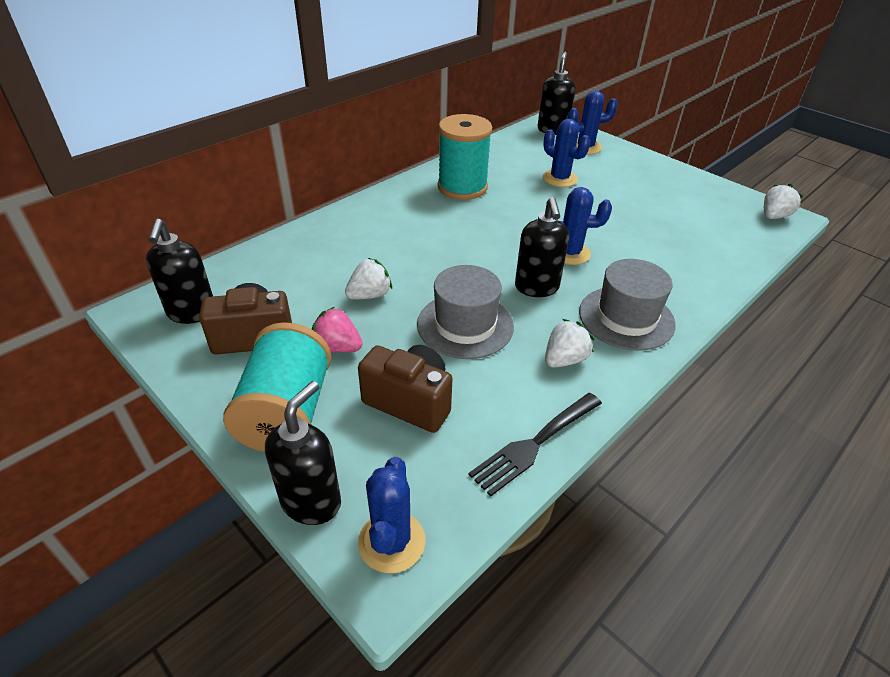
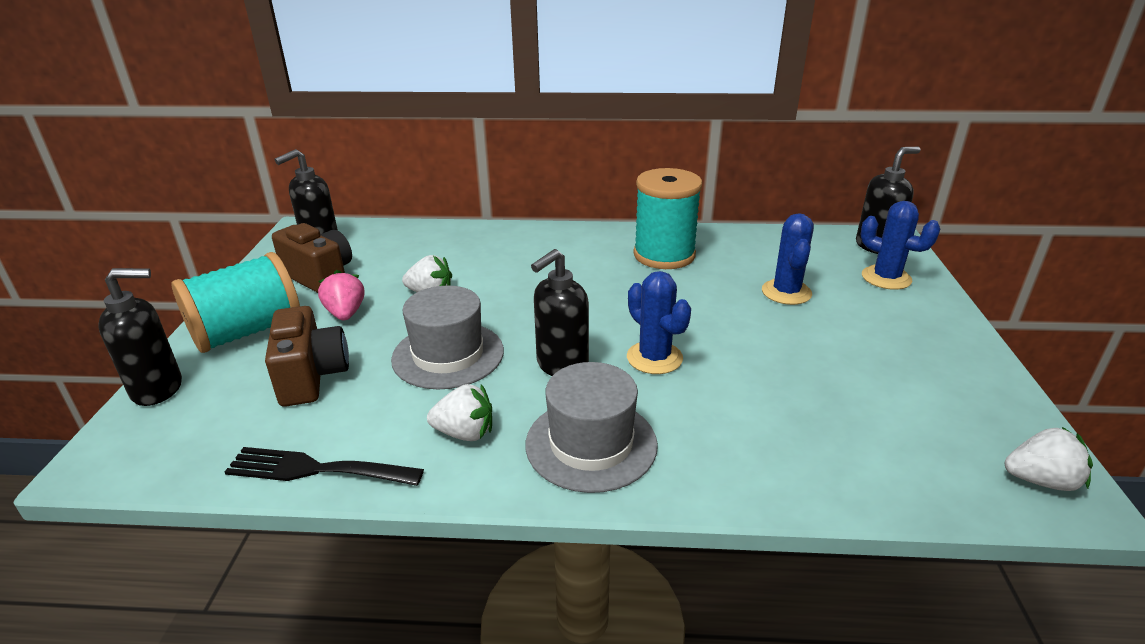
camera: 50 degrees right, 10 degrees down
(391, 542) = (137, 446): blue cactus -> none

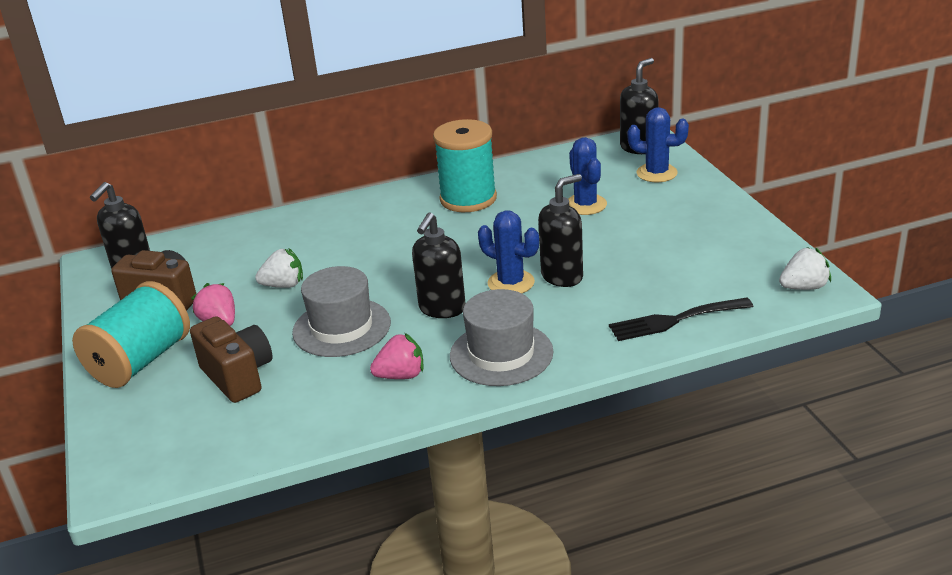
camera: 20 degrees left, 0 degrees up
(158, 389) = (107, 425): black soap dispenser -> black soap dispenser (562, 276)
(316, 469) = (305, 432): black fork -> black fork (674, 320)
(465, 433) = (401, 375): white strawberry -> pink strawberry

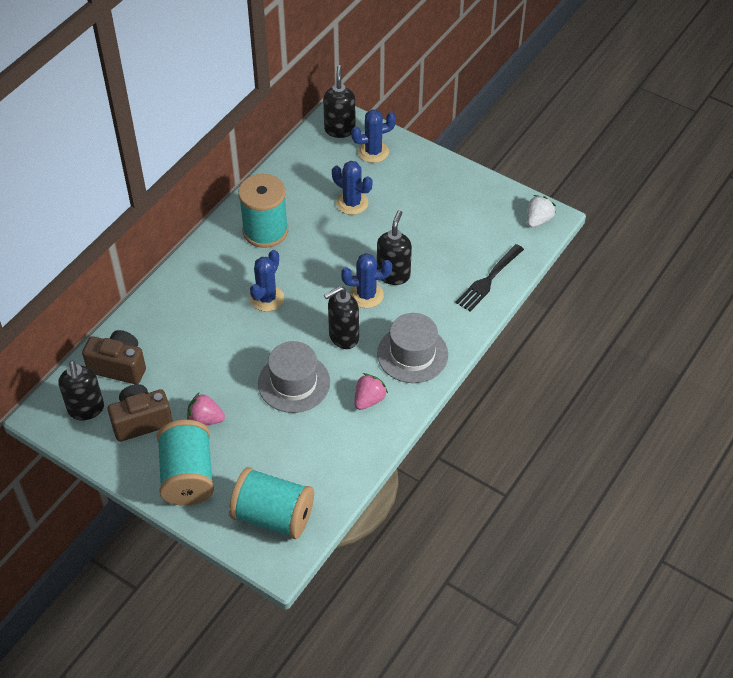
camera: 40 degrees left, 20 degrees up
(168, 436) = (273, 516): none -> turquoise spool
(238, 376) = (268, 453): brown camera -> brown camera (119, 366)
(284, 285) = (215, 368): white strawberry -> none
(404, 249) = (267, 298): none -> blue cactus
(442, 309) = (343, 337): black soap dispenser -> black soap dispenser turned 75 degrees clockwise

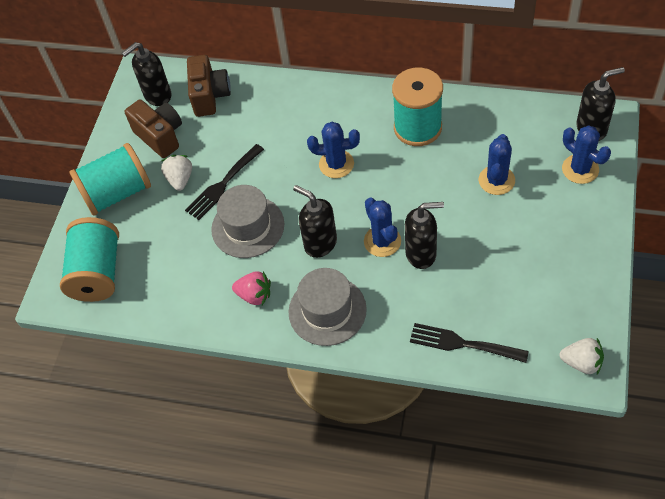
camera: 75 degrees right, 5 degrees up
(205, 419) = (180, 179): pink strawberry -> white strawberry
(234, 387) = (223, 184): none -> black fork

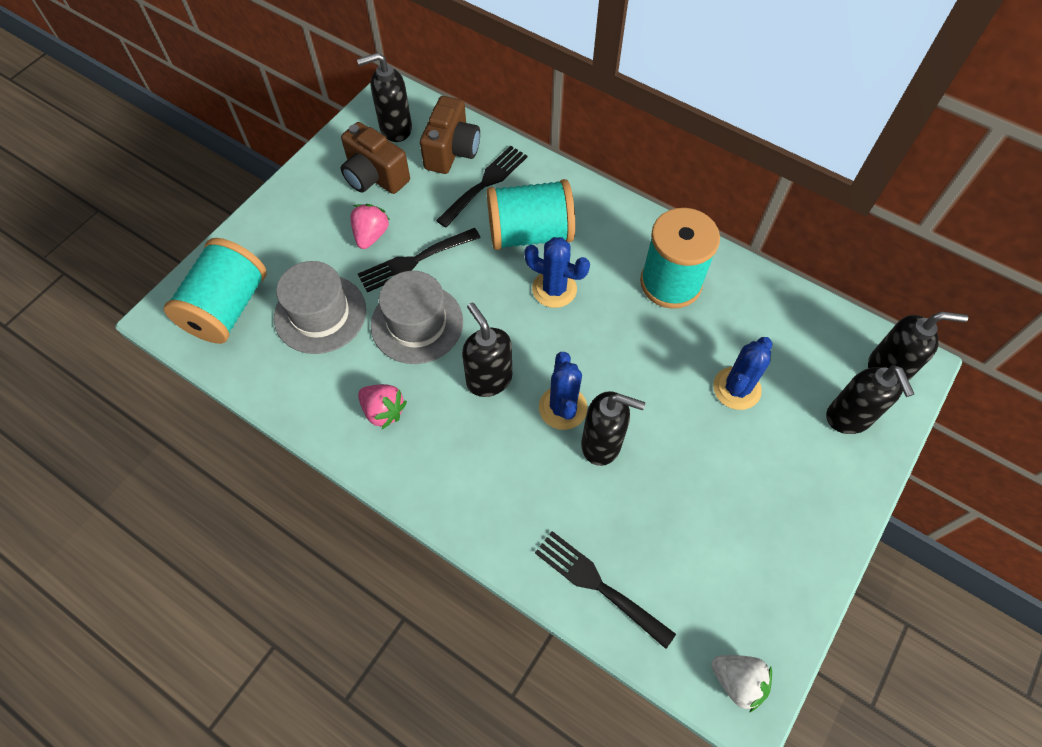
camera: 15 degrees right, 5 degrees up
(117, 193) = (296, 223): turquoise spool -> turquoise spool (530, 233)
(160, 136) = (375, 177): brown camera -> brown camera turned 150 degrees clockwise
(180, 179) = (371, 235): white strawberry -> pink strawberry
(247, 110) = (485, 183): none -> black fork
(327, 310) = (456, 467): grey hat -> grey hat (320, 314)
(580, 169) = (848, 417): blue cactus -> black soap dispenser

